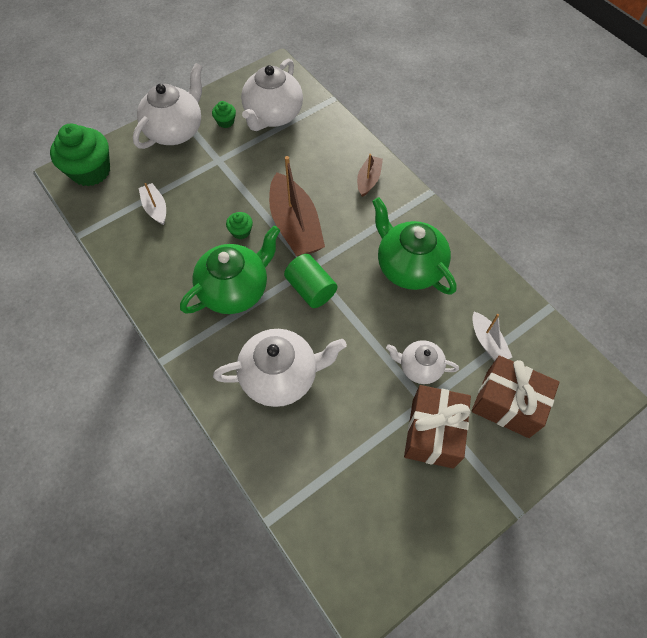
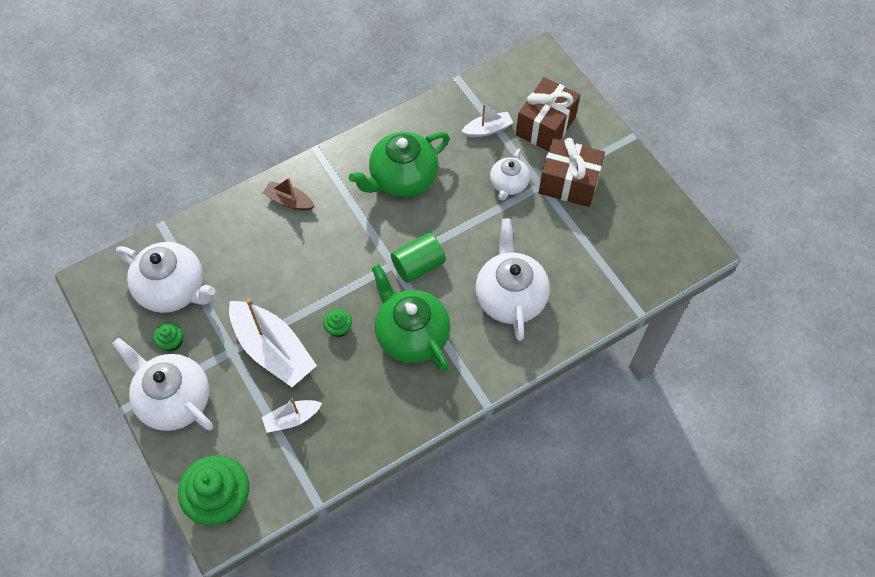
camera: 85 degrees left, 0 degrees up
(219, 187) = (273, 350): none -> white boat
(295, 225) = (338, 275): brown boat -> none

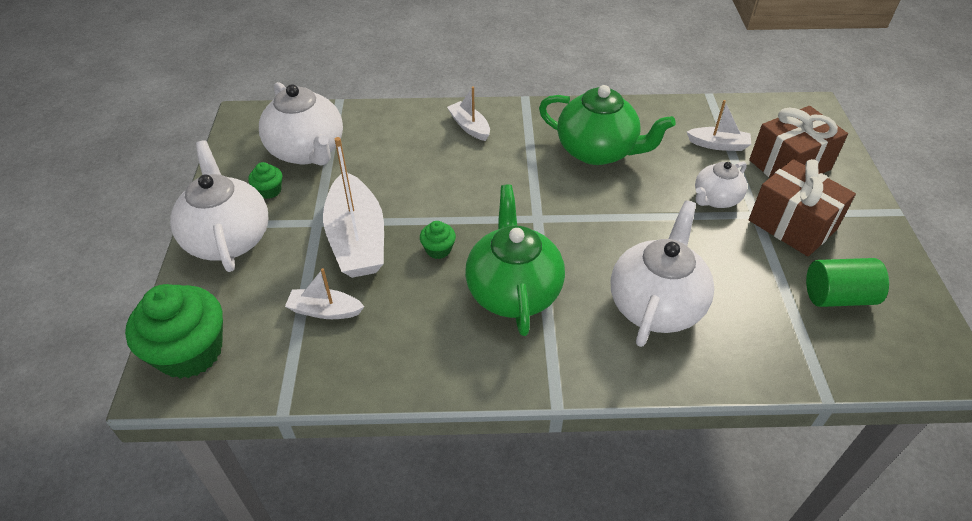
camera: 30 degrees right, 15 degrees down
(289, 201) = (469, 127): brown boat -> white boat
(402, 178) = (597, 151): green teapot -> green teapot turned 150 degrees counterclockwise
(418, 265) = (565, 230): green cylinder -> green cylinder (837, 296)

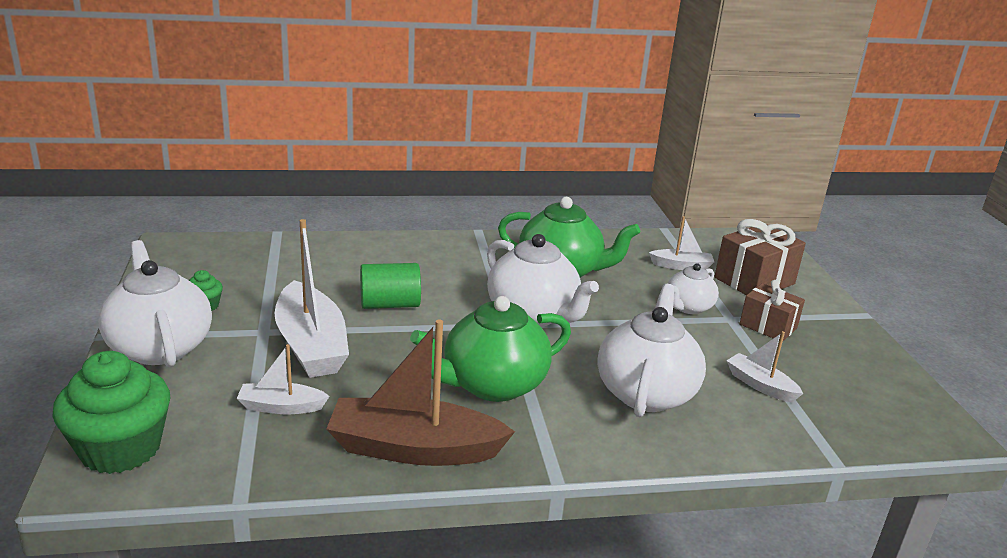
camera: 10 degrees left, 20 degrees down
(307, 151) = (245, 273): white teapot -> white teapot (533, 315)
(435, 363) = (414, 449): none -> brown boat
(438, 249) = (404, 352): green cupcake -> none
(469, 127) = (423, 253): white boat -> white boat (760, 385)
(513, 291) = (492, 384): green teapot -> green teapot turned 105 degrees counterclockwise
(792, 225) = (768, 326): brown gift -> brown gift, size x0.66
(837, 296) = (826, 381): green cylinder -> green cylinder (390, 304)

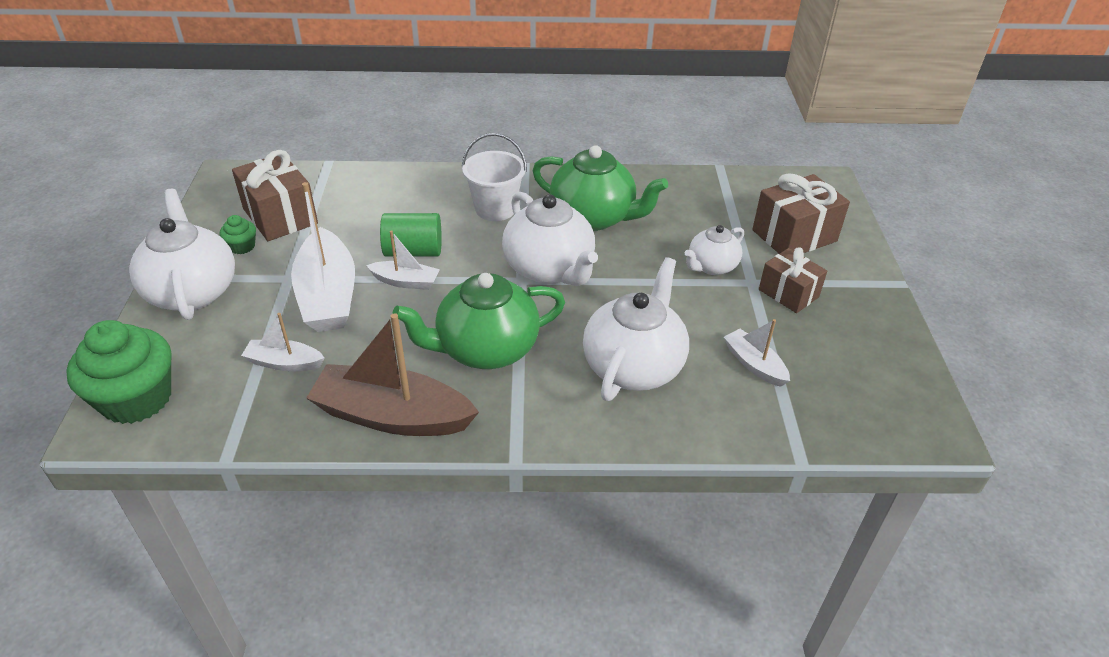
camera: 10 degrees right, 15 degrees up
(239, 278) = (280, 216): none -> brown gift
(461, 267) = (495, 209): none -> white bucket
(681, 266) = (722, 214): white boat -> white boat (405, 282)

